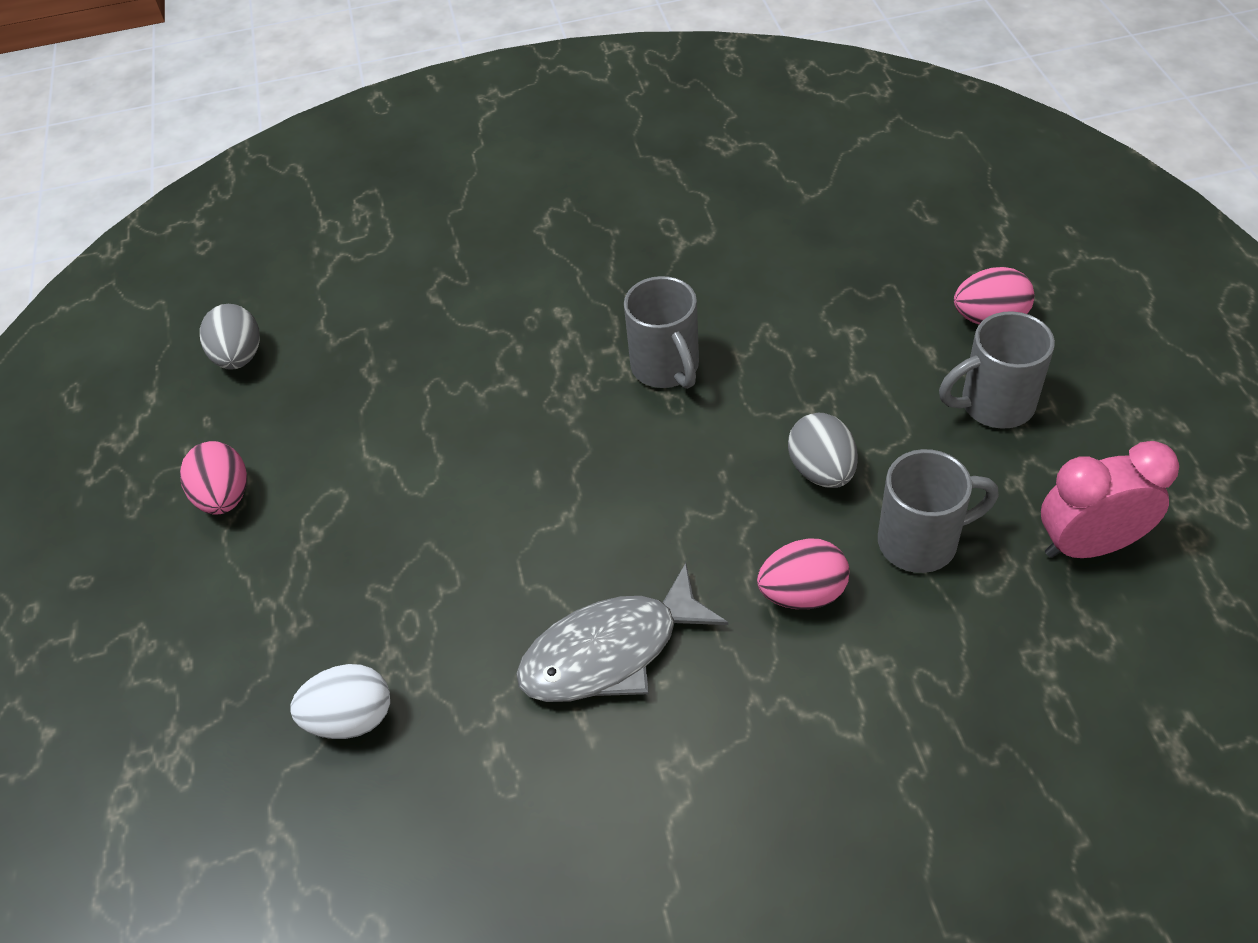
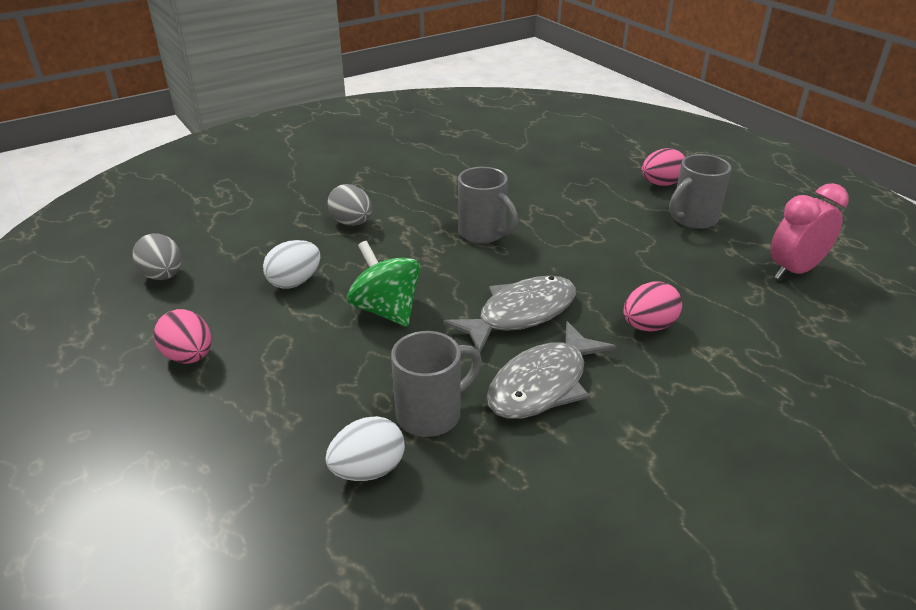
camera: 25 degrees left, 15 degrees down
(386, 403) = (295, 282): none -> white egg
(476, 479) = (386, 310): none -> green spinning top
(642, 528) = (520, 314): none -> grey fish
(821, 471) = (616, 265): grey egg -> grey egg (352, 223)
(921, 541) = (700, 287): grey mug -> grey mug (431, 414)

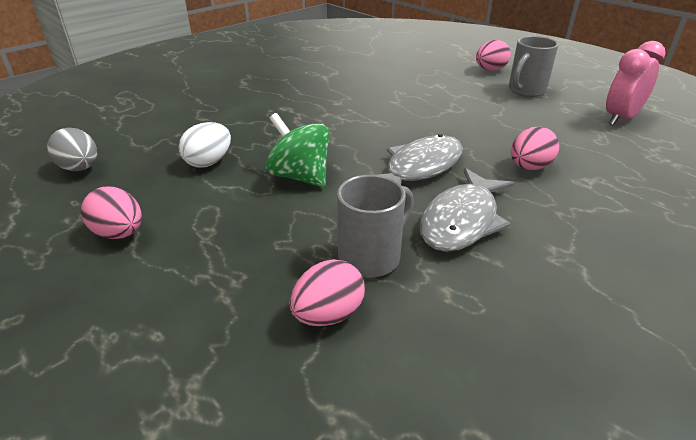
camera: 10 degrees left, 0 degrees up
(352, 223) = (248, 114): grey egg -> none
(368, 470) = (328, 315): white egg -> pink egg
(483, 233) = (364, 113): grey mug -> none

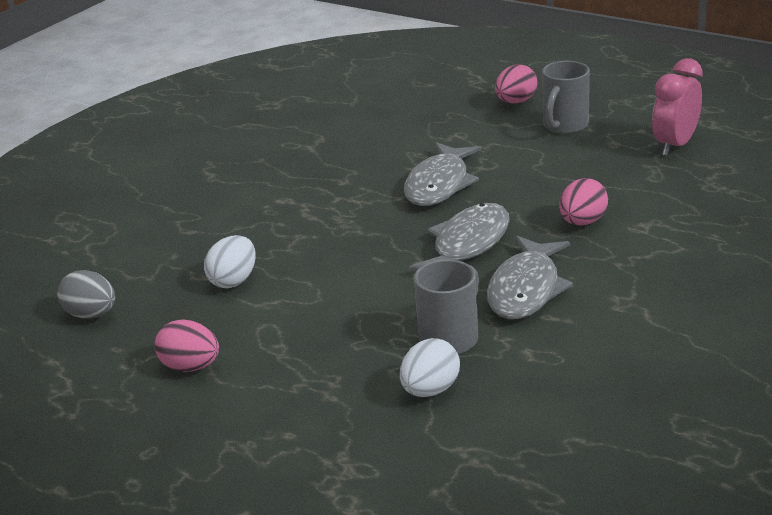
camera: 10 degrees left, 5 degrees down
(300, 176) = (344, 277): green spinning top -> none
(328, 315) = (430, 390): pink egg -> white egg
(411, 116) = (439, 184): none -> grey fish

